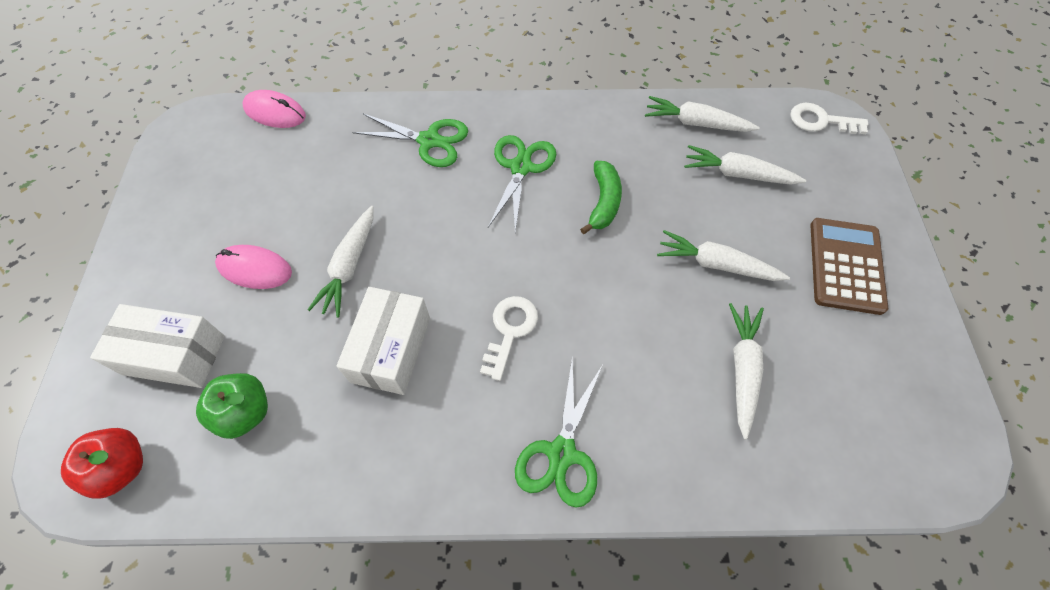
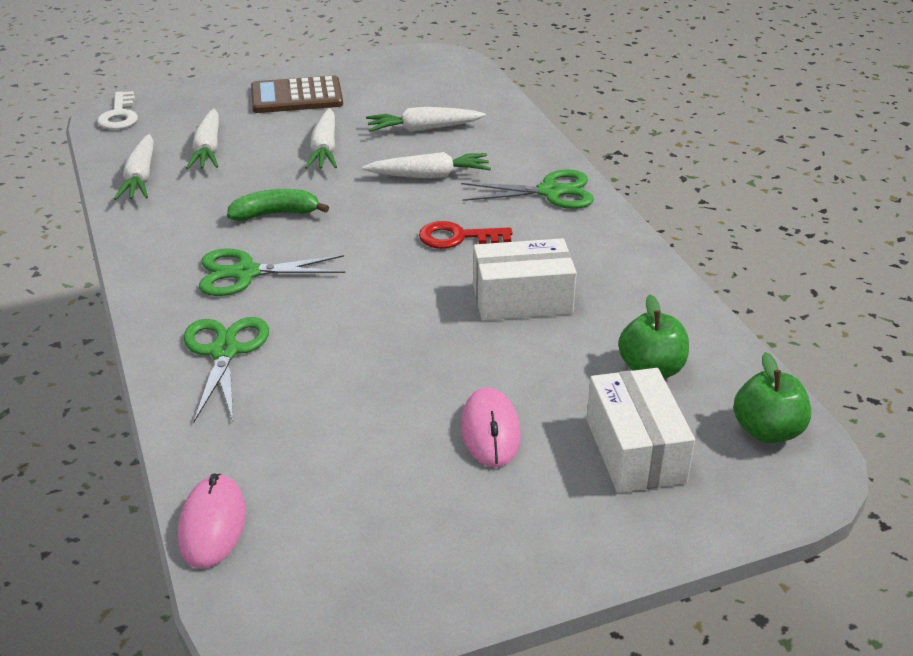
camera: 110 degrees left, 25 degrees down
(122, 467) = (767, 431): red apple -> green apple
(349, 266) = (444, 357): white carrot -> white carrot (429, 176)
(510, 330) = (457, 237): white key -> red key

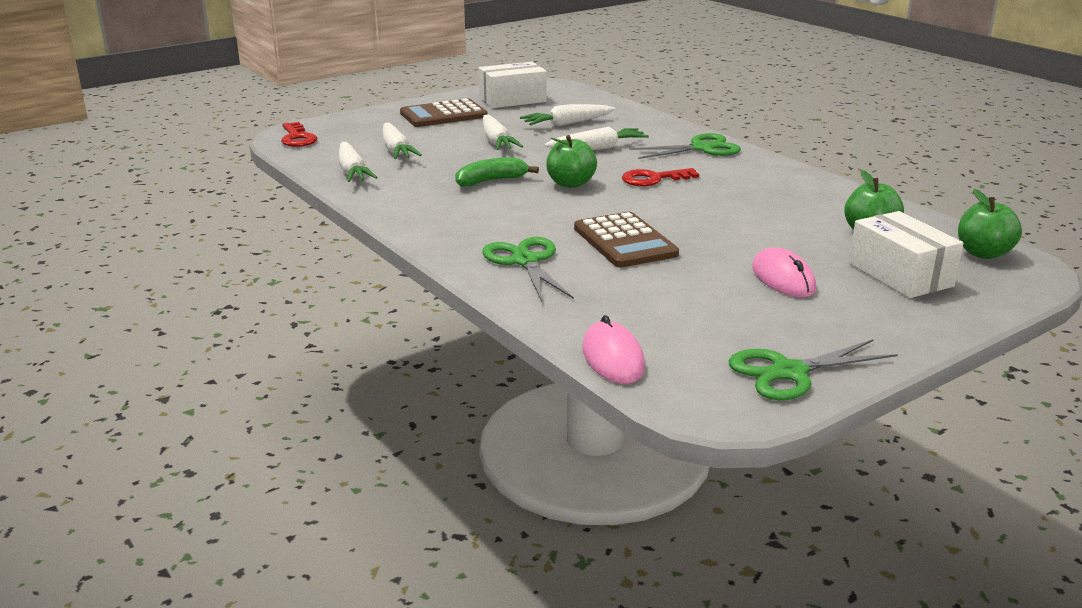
camera: 15 degrees left, 10 degrees down
(119, 115) = (297, 138): white key -> red key
(245, 273) = (499, 216): green scissors -> green scissors (789, 372)
(353, 338) = (624, 241): none -> brown calculator
(359, 231) = (570, 183): none -> green apple
(522, 299) = (737, 206): white box -> white box (512, 100)

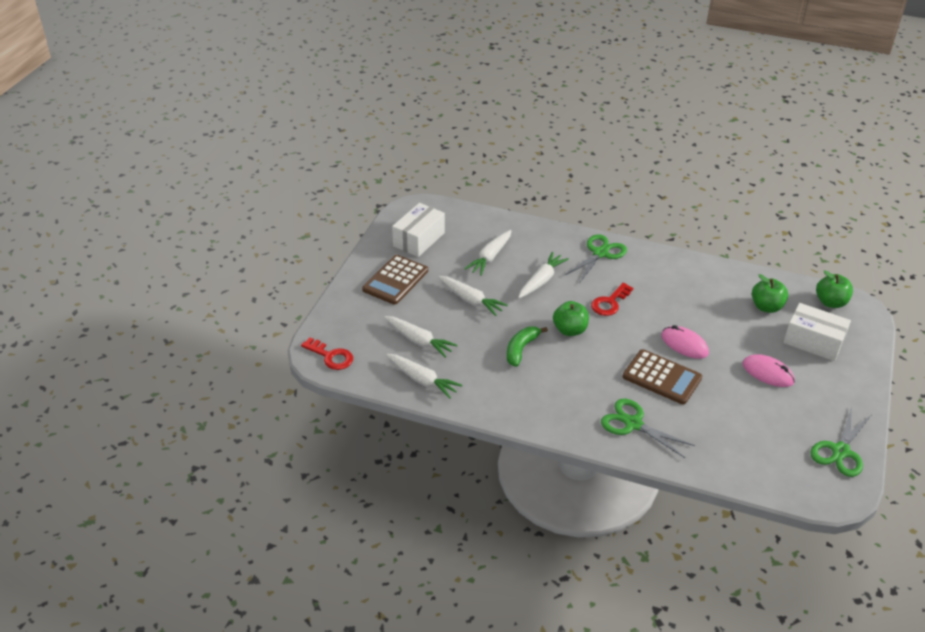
camera: 35 degrees left, 15 degrees up
(613, 358) = (761, 484): pink mouse -> pink mouse (684, 344)

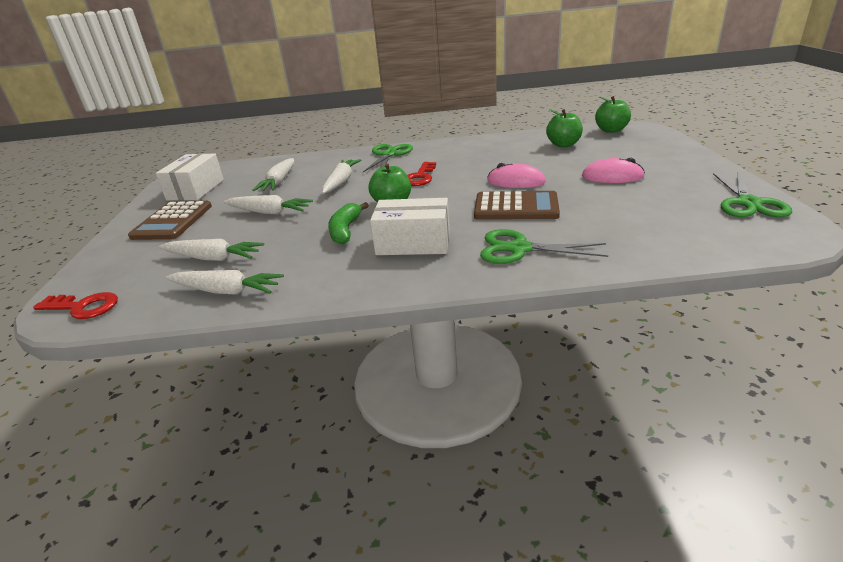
camera: 20 degrees left, 10 degrees down
(813, 342) = (626, 151): white box -> white box (413, 243)

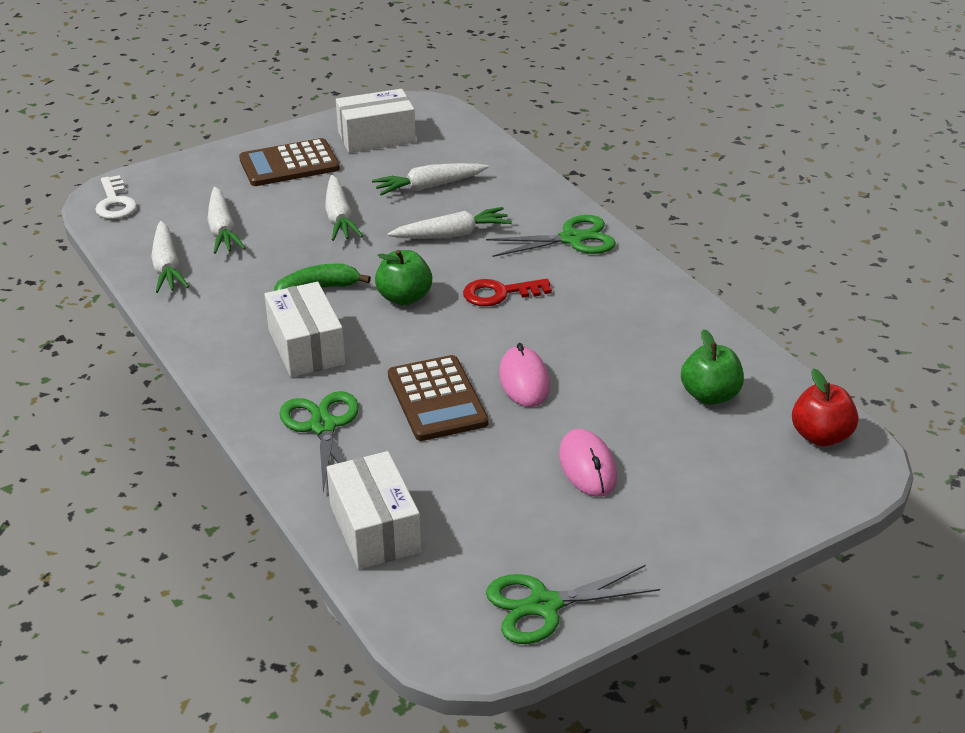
camera: 60 degrees right, 5 degrees up
(83, 307) = (115, 203): red key -> white key
(611, 130) = (821, 436): green apple -> red apple
(655, 245) = (375, 528): none -> white box

